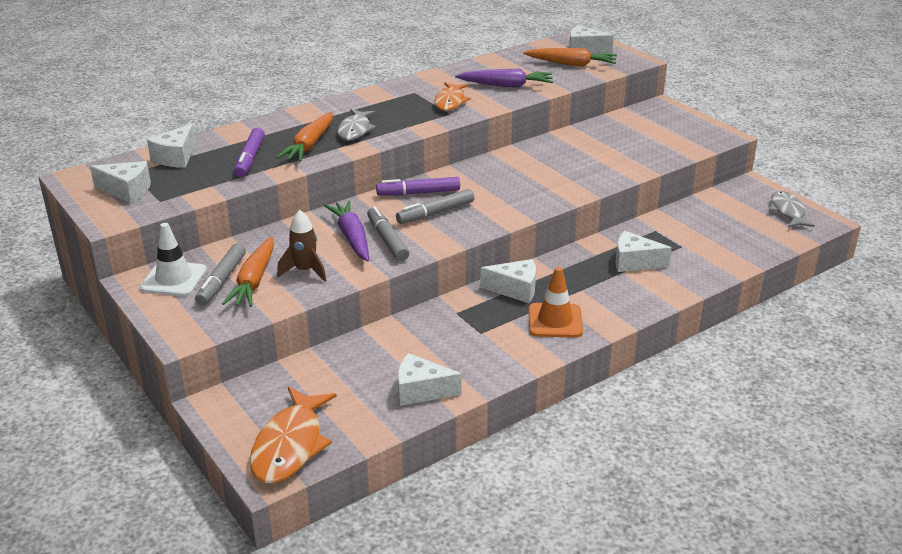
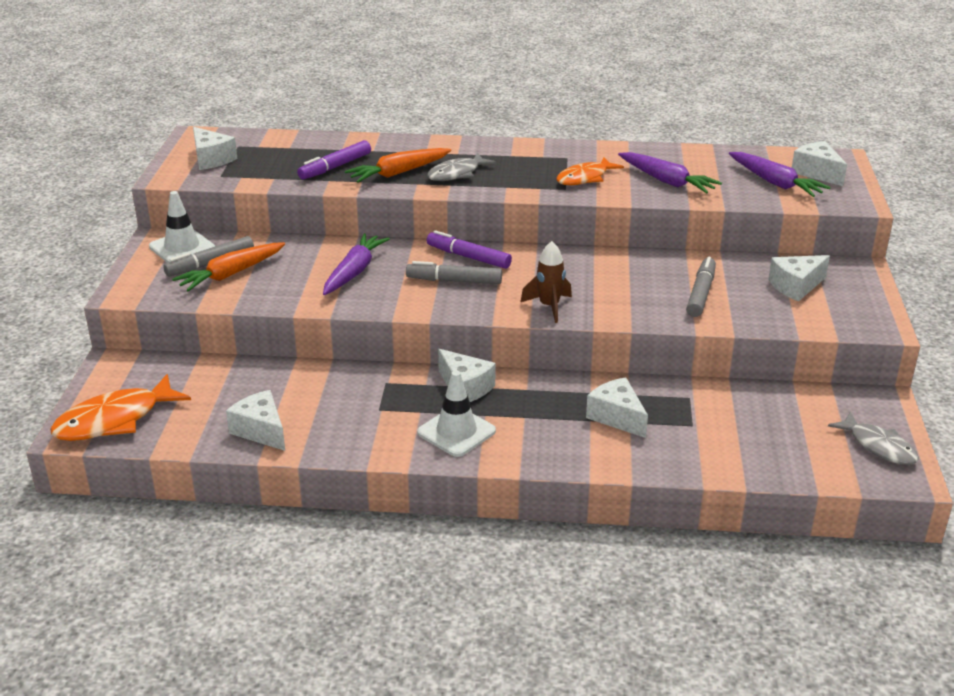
camera: 40 degrees right, 0 degrees up
(176, 157) = (285, 145): white cheese -> white cheese (796, 286)
(305, 271) = (277, 283): brown rocket -> brown rocket (549, 307)
(387, 240) = (378, 286): grey marker -> grey marker (700, 294)
(555, 321) = (456, 432): orange traffic cone -> white traffic cone
(571, 64) = (775, 183): orange carrot -> purple carrot
(787, 211) = (878, 446): grey fish -> grey fish turned 105 degrees clockwise

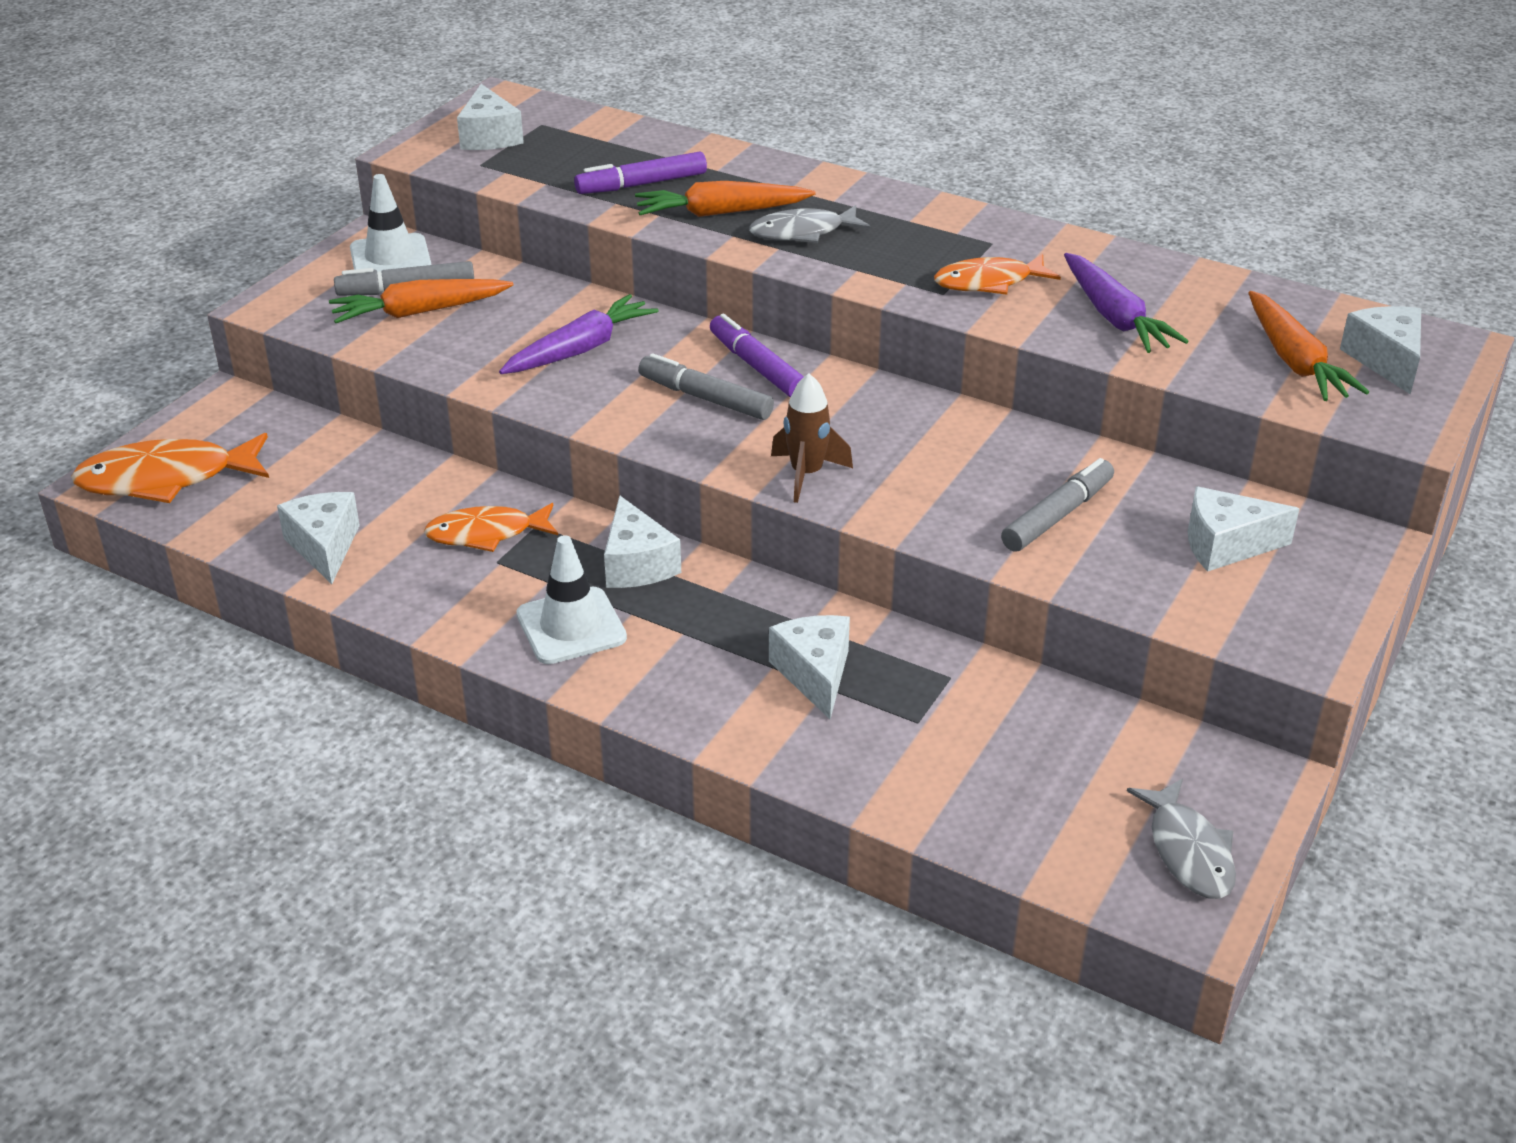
camera: 25 degrees right, 5 degrees up
(359, 396) = (486, 534): none -> orange fish
(775, 183) = (1295, 361): purple carrot -> orange carrot

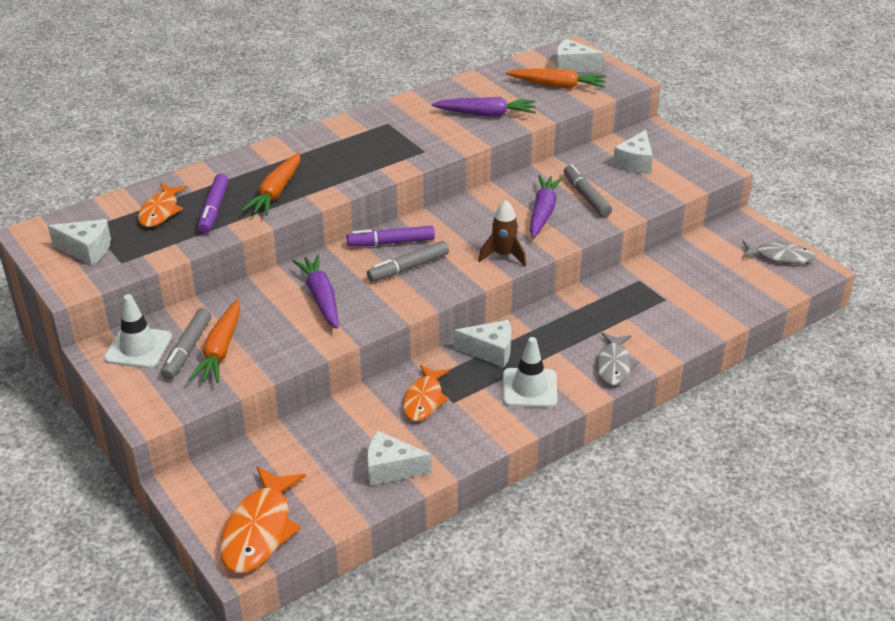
camera: 65 degrees left, 0 degrees up
(802, 232) = (324, 173): grey fish -> grey fish (614, 365)
(814, 674) = (615, 319): white cheese -> none
(966, 482) = (543, 212): none -> purple carrot
(989, 282) = (426, 136): orange fish -> orange fish (160, 211)

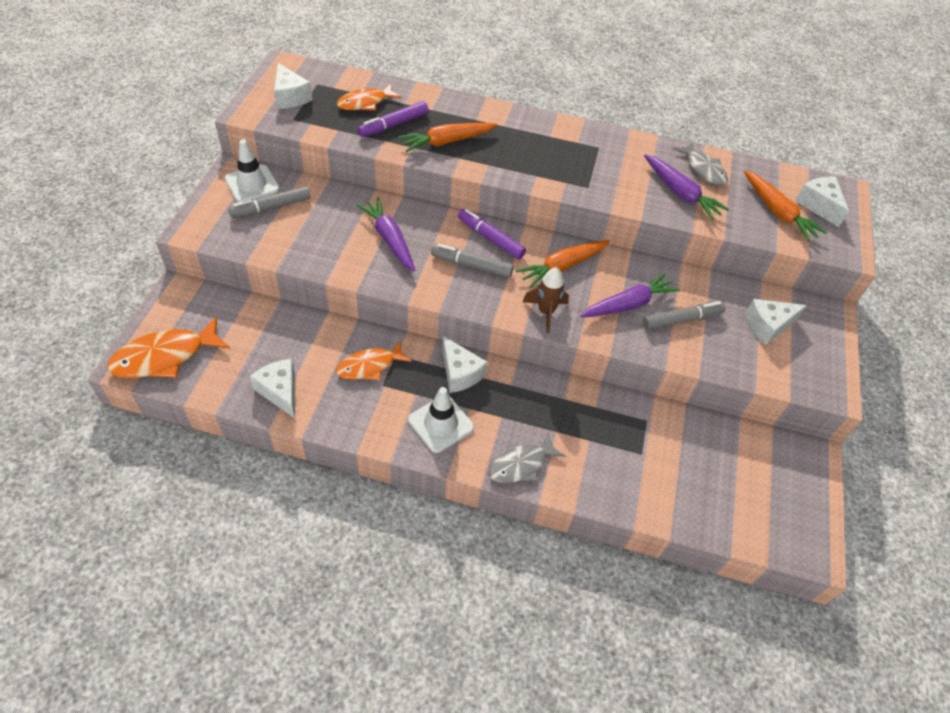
camera: 45 degrees right, 15 degrees up
(220, 350) = (285, 223): orange carrot -> orange carrot (562, 267)
(321, 297) = (389, 239): purple carrot -> purple carrot turned 60 degrees counterclockwise
(586, 196) = (681, 320): grey marker -> grey marker turned 45 degrees clockwise
(780, 257) = (797, 510): grey fish -> grey fish (703, 169)

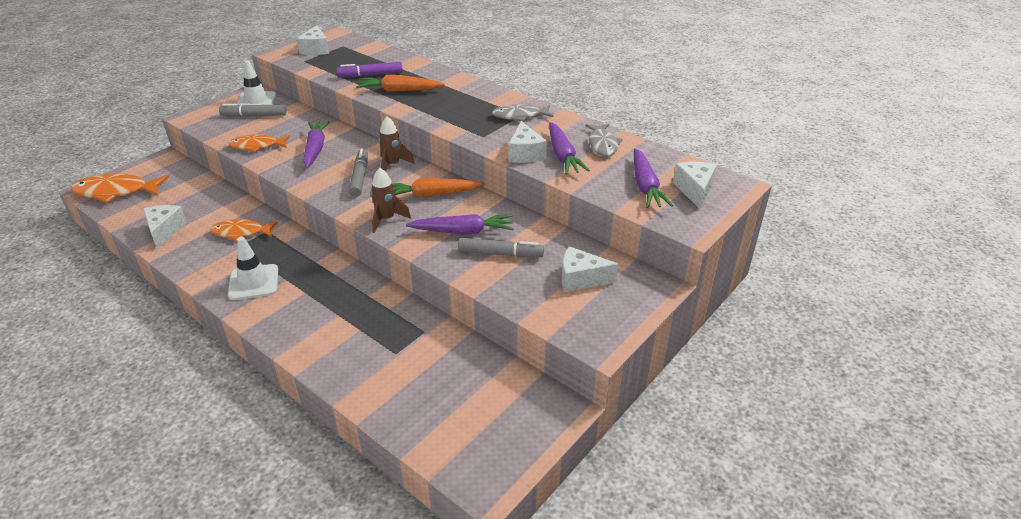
camera: 30 degrees right, 15 degrees down
(365, 103) = (364, 60): orange fish -> orange fish (257, 146)
(460, 373) = (302, 255): white cheese -> white cheese (525, 153)
(472, 265) = (359, 177): grey marker -> grey marker turned 45 degrees clockwise
(490, 238) = (392, 165): purple marker -> brown rocket
(521, 465) = (286, 328): grey fish -> grey fish (519, 116)
(778, 212) = (645, 186): orange carrot -> purple carrot

